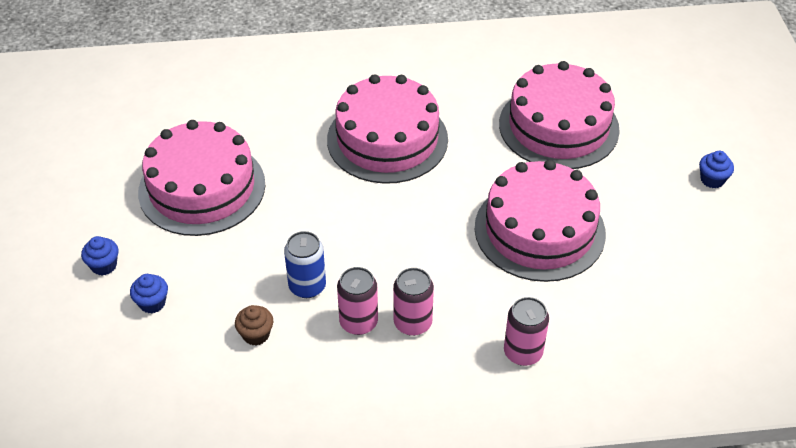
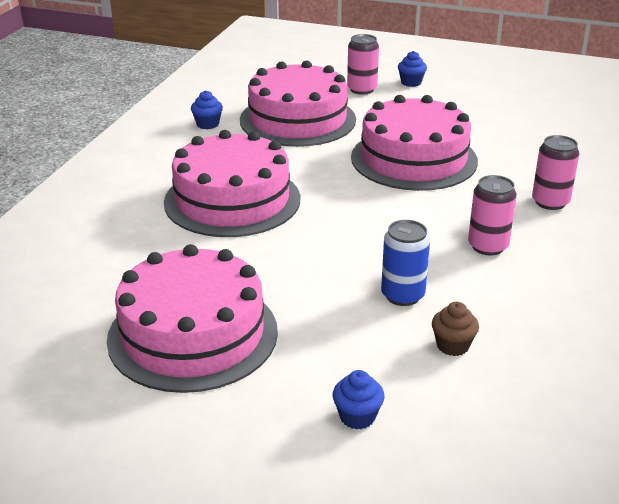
camera: 65 degrees left, 15 degrees down
(104, 265) = (262, 448): blue cupcake -> blue cupcake (207, 124)
(358, 322) = (470, 276): pink can -> pink can (362, 89)

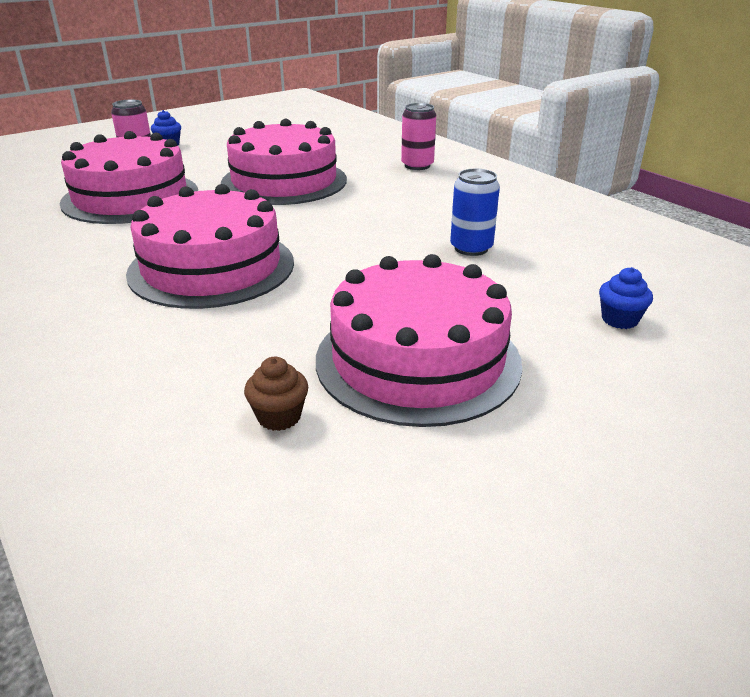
camera: 55 degrees left, 0 degrees up
(207, 124) = (46, 234): blue cupcake -> none
(452, 345) = (558, 253): brown cupcake -> brown cupcake (279, 417)
(488, 246) = (444, 200): pink can -> none

